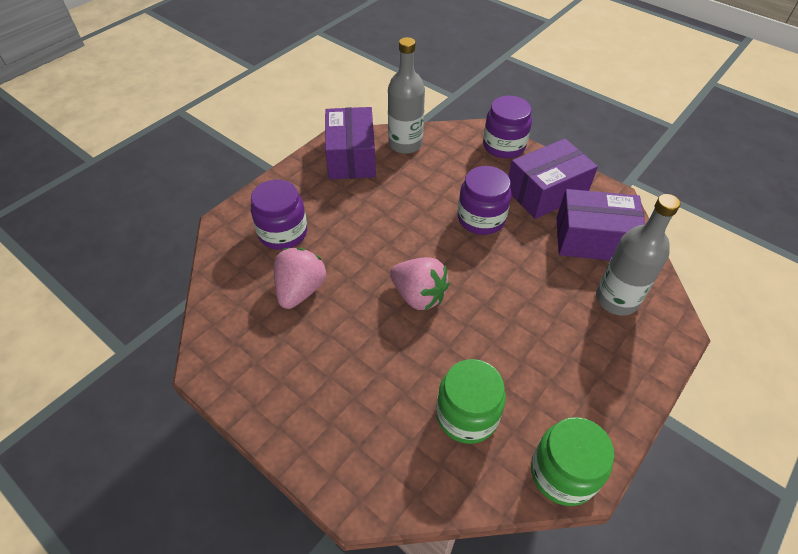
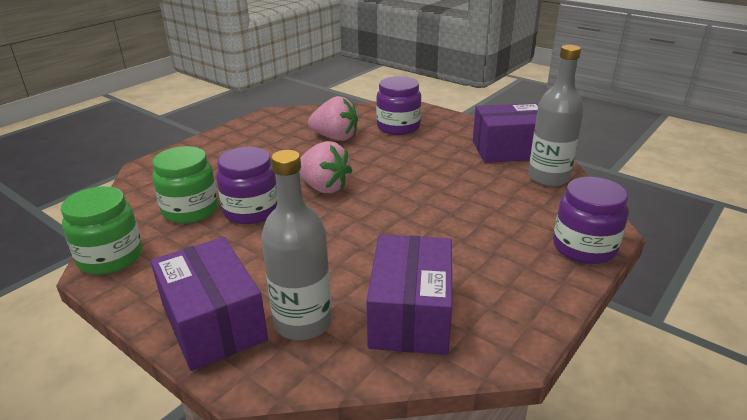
camera: 90 degrees right, 20 degrees down
(418, 295) = (324, 187): pink strawberry -> pink strawberry turned 90 degrees counterclockwise
(481, 219) = (434, 224): purple jar -> purple jar (251, 211)
(546, 192) = (497, 278): purple box -> purple box (213, 322)

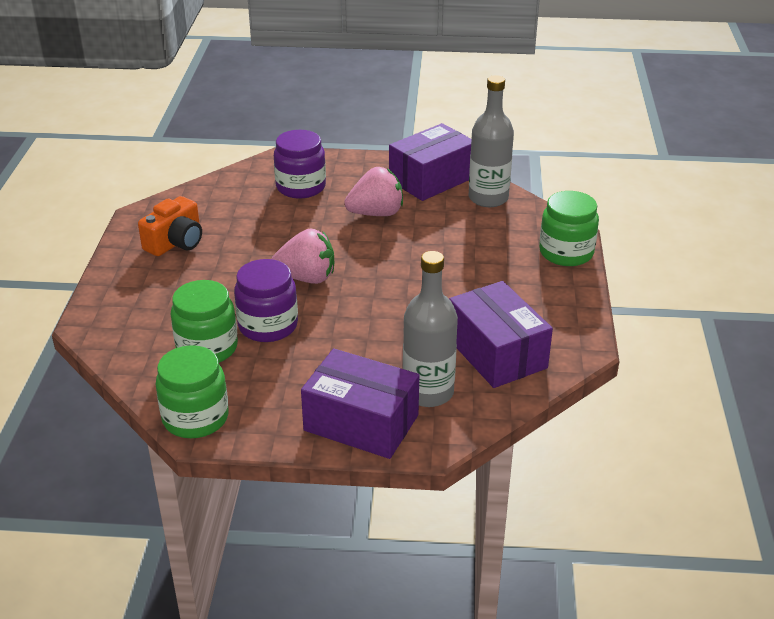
camera: 35 degrees left, 5 degrees up
(269, 136) = (176, 242): none -> orange camera
(335, 137) = (251, 221): pink strawberry -> pink strawberry (376, 213)
(584, 247) = (566, 252): purple jar -> green jar

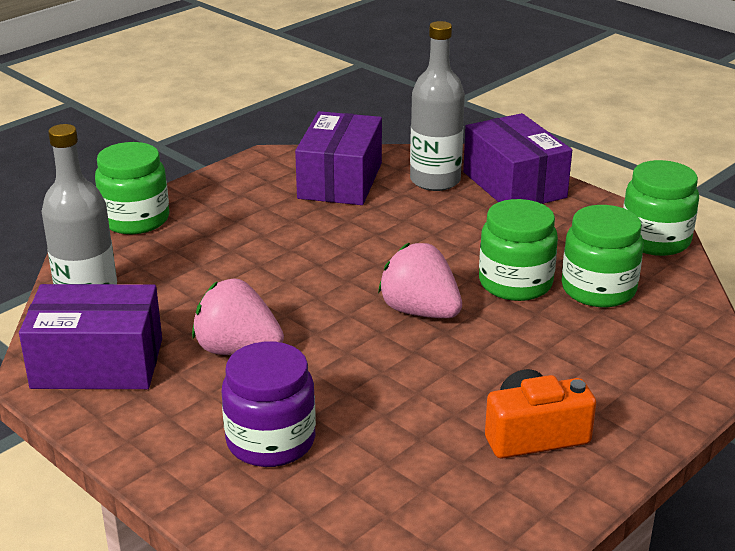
camera: 140 degrees left, 5 degrees down
(268, 326) = (515, 283): purple jar -> green jar

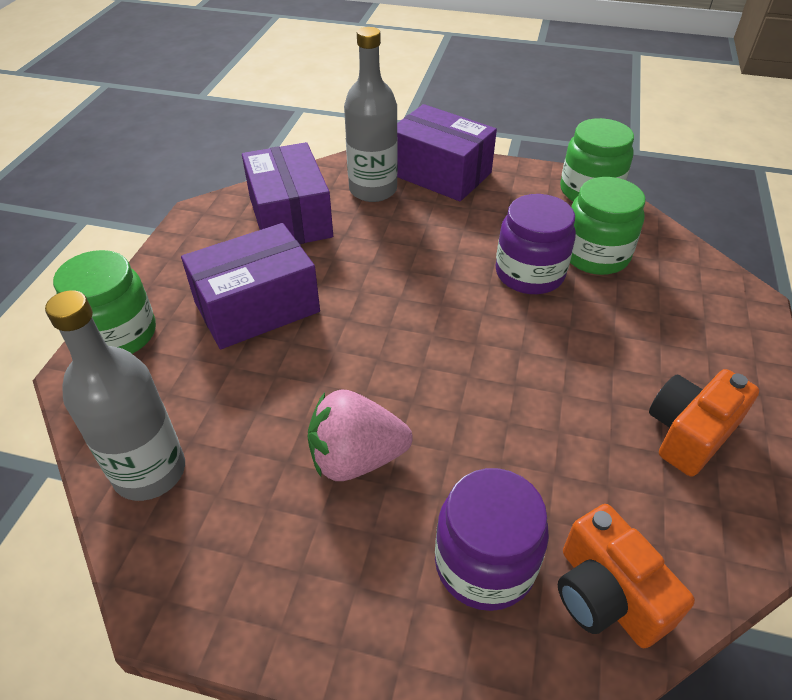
camera: 30 degrees left, 15 degrees up
(97, 363) = (221, 550): purple box -> purple box (257, 307)
(344, 493) = (606, 594): none -> orange camera
(420, 311) = (481, 336): pink strawberry -> none
(515, 283) = (529, 274): green jar -> purple jar

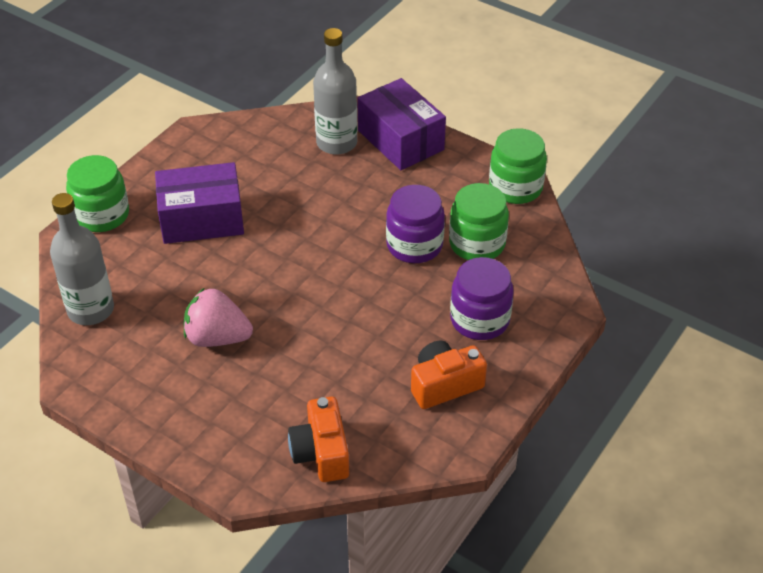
camera: 20 degrees right, 0 degrees up
(290, 217) = (259, 152): purple box -> none
(484, 563) = (261, 416): purple jar -> purple jar (479, 320)

